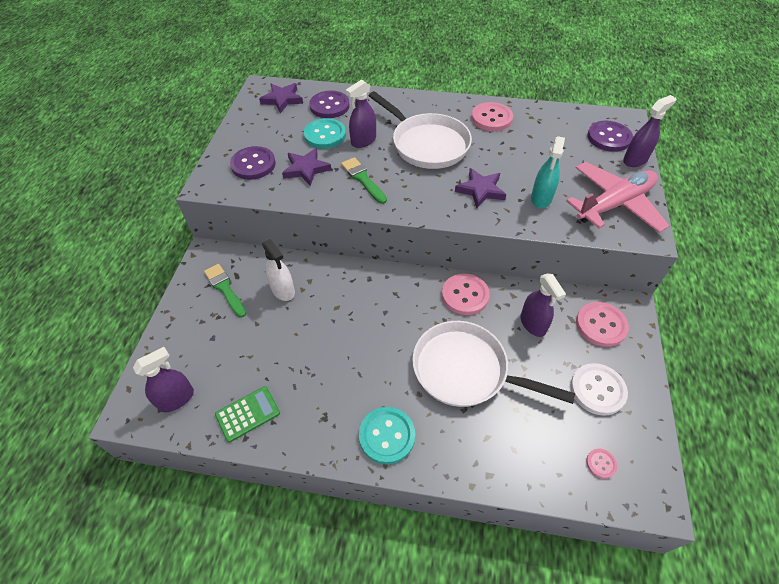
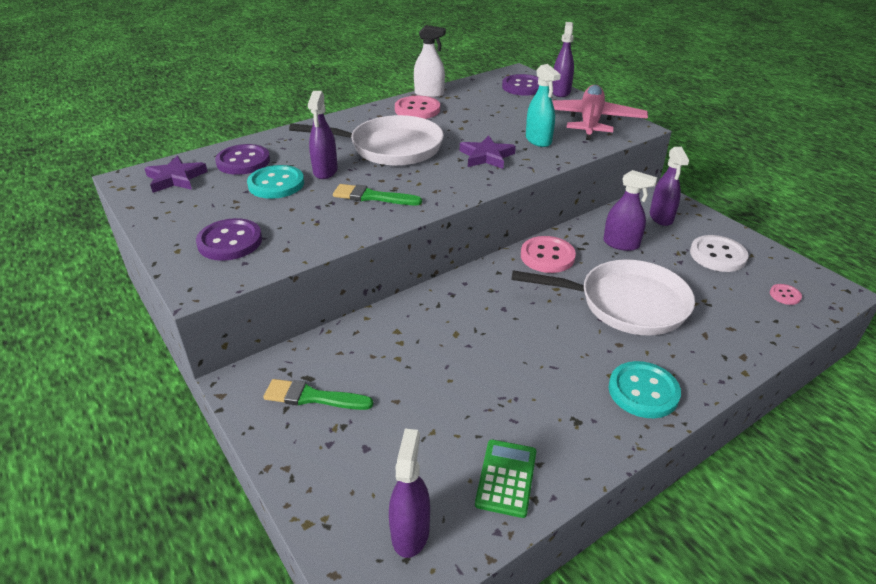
camera: 45 degrees left, 15 degrees down
(283, 290) = (381, 355): white spray bottle -> white spray bottle (429, 94)
(306, 169) = (299, 217): purple star -> none
(466, 370) = (625, 304): white pan -> white pan turned 150 degrees counterclockwise
(601, 325) = (661, 217): pink button -> purple spray bottle

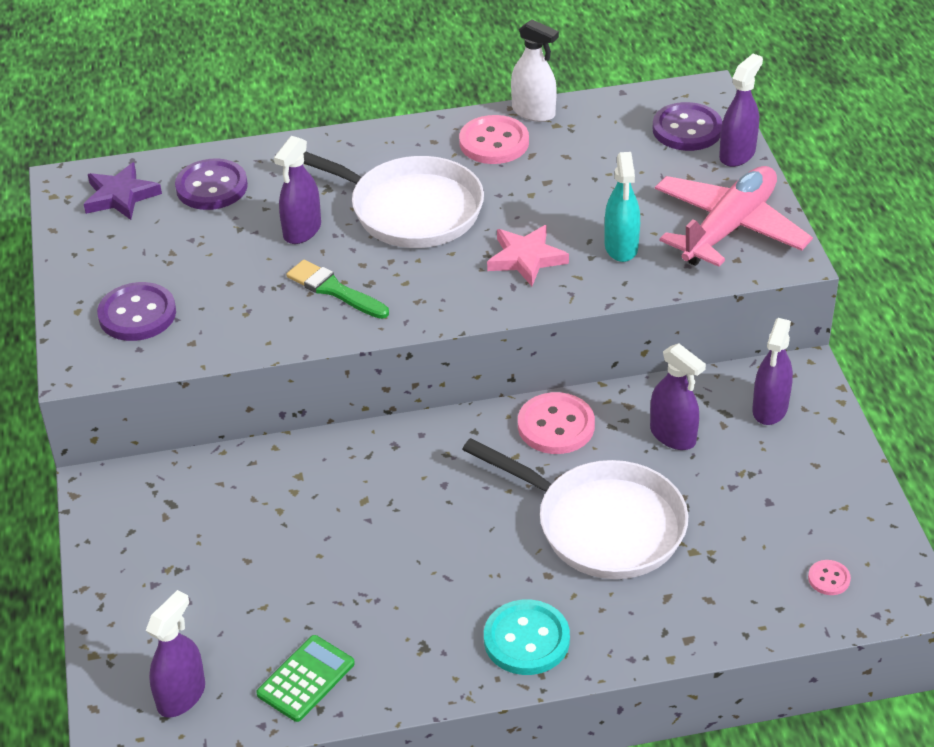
camera: 25 degrees right, 5 degrees up
(276, 184) = (232, 237): turquoise button -> none
(312, 397) = (163, 527): green brush -> none
(486, 156) = (526, 258): purple star -> pink star
(717, 255) = (794, 493): white button -> none

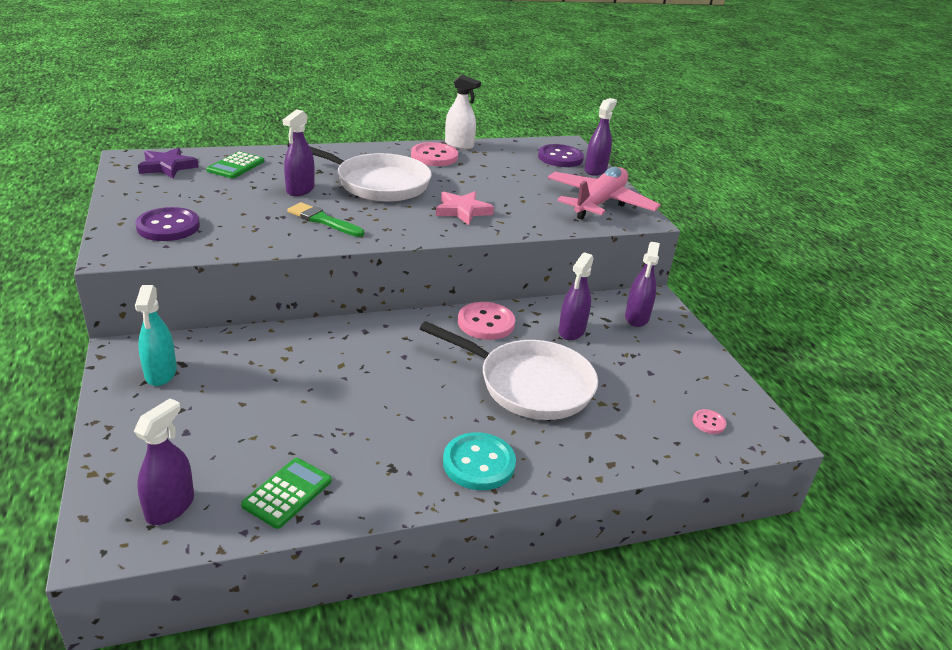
camera: 10 degrees left, 10 degrees down
(211, 187) = (236, 166): purple button -> green calculator
(621, 247) = (528, 208): turquoise spray bottle -> turquoise spray bottle (161, 373)
(673, 435) = (572, 331): purple spray bottle -> purple spray bottle turned 75 degrees clockwise

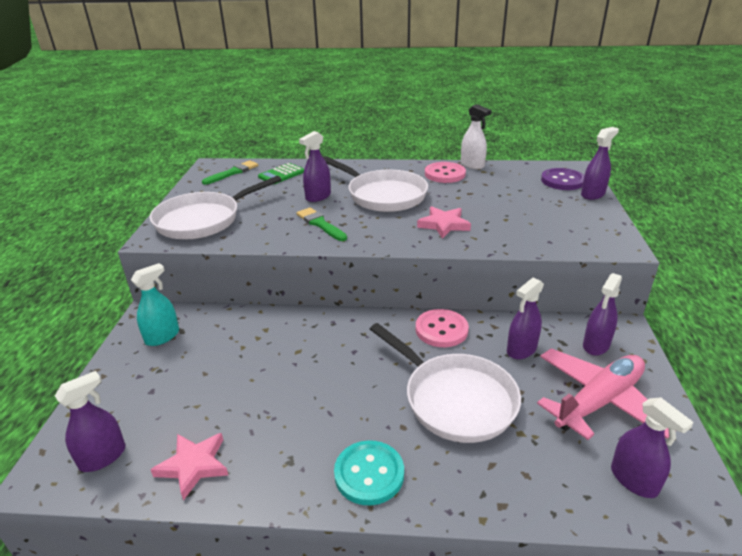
camera: 25 degrees right, 0 degrees up
(161, 373) = (162, 336): turquoise spray bottle -> turquoise spray bottle turned 150 degrees counterclockwise
(167, 167) = (233, 172): purple star -> green brush
(168, 227) = (203, 220): purple button -> white pan
(287, 493) = (193, 465): green calculator -> pink star
(599, 203) = (582, 227): pink plane -> pink plane (599, 401)
(708, 422) = (634, 480): pink button -> purple spray bottle

